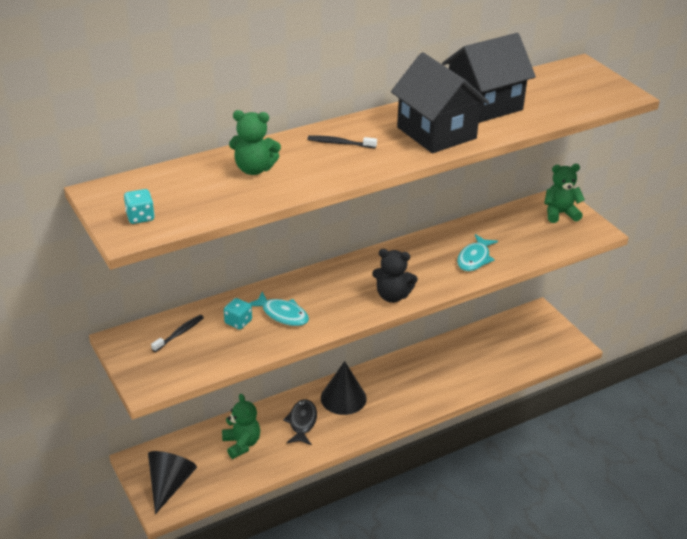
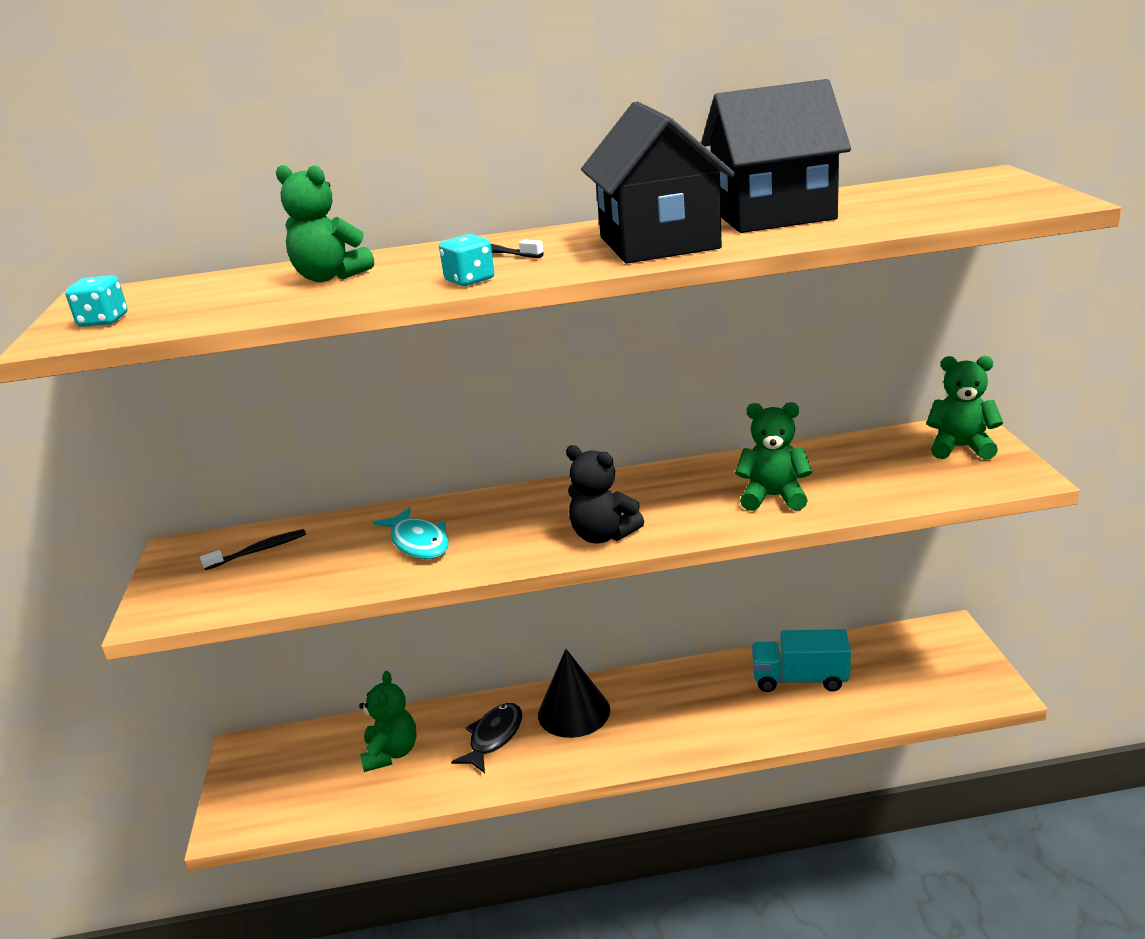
camera: 25 degrees right, 10 degrees down
(169, 484) = (259, 792): black cone -> none
(238, 322) = (349, 545): turquoise dice -> turquoise dice (470, 280)
(467, 355) = (800, 679): none -> turquoise truck
(474, 258) = (773, 497): turquoise fish -> green teddy bear

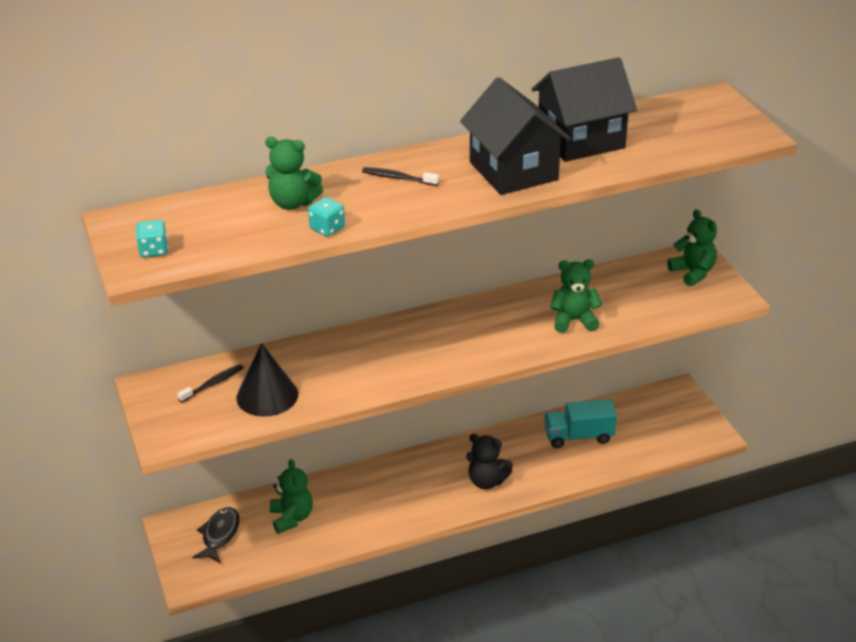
camera: 15 degrees left, 10 degrees up
(418, 542) = (333, 370): turquoise fish -> none
(470, 280) = (400, 210): turquoise dice -> turquoise dice (327, 228)
(493, 737) = (366, 499): black fish -> black fish (219, 535)
(574, 712) = (420, 475): black cone -> black cone (267, 395)
(603, 535) = (465, 358): black teddy bear -> black teddy bear (487, 481)
(960, 447) = (693, 273): green teddy bear -> green teddy bear turned 60 degrees clockwise

